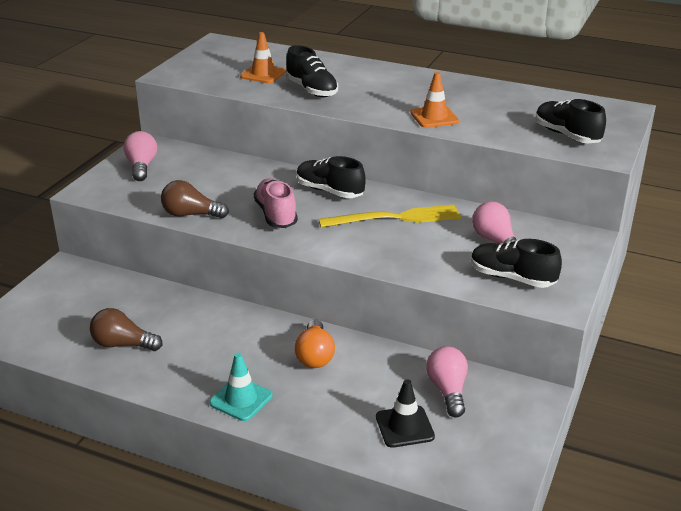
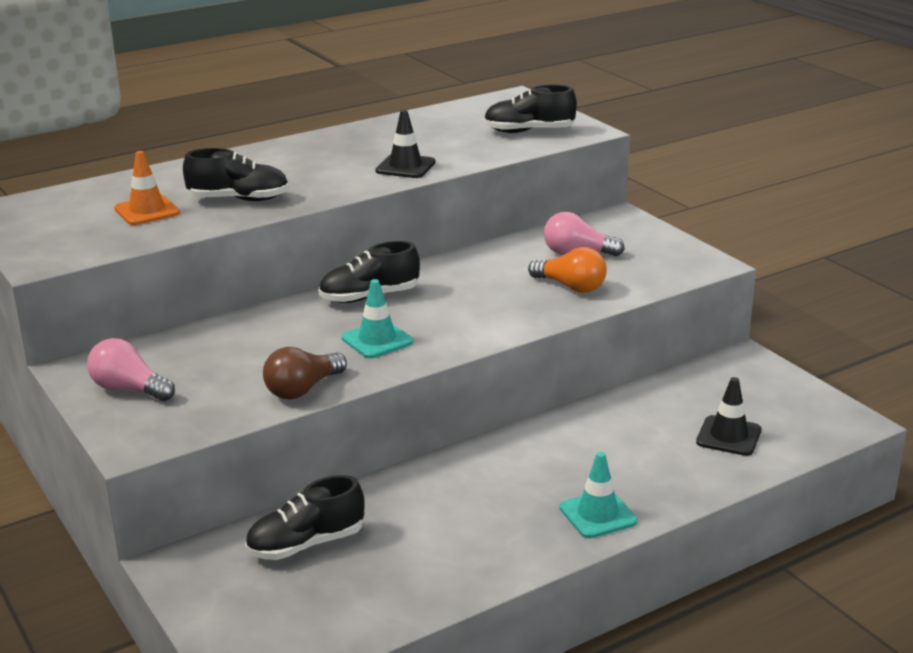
camera: 55 degrees left, 5 degrees down
(123, 344) = (407, 565): brown light bulb -> none
(276, 215) = (377, 340): pink shoe -> turquoise traffic cone
(315, 355) = (568, 446): orange light bulb -> orange light bulb (571, 287)
(395, 218) = (473, 282): yellow fork -> none
(434, 117) = (405, 167): orange traffic cone -> black traffic cone
(448, 390) = (696, 395): pink light bulb -> none
(512, 278) = (646, 268): black shoe -> black shoe (306, 544)

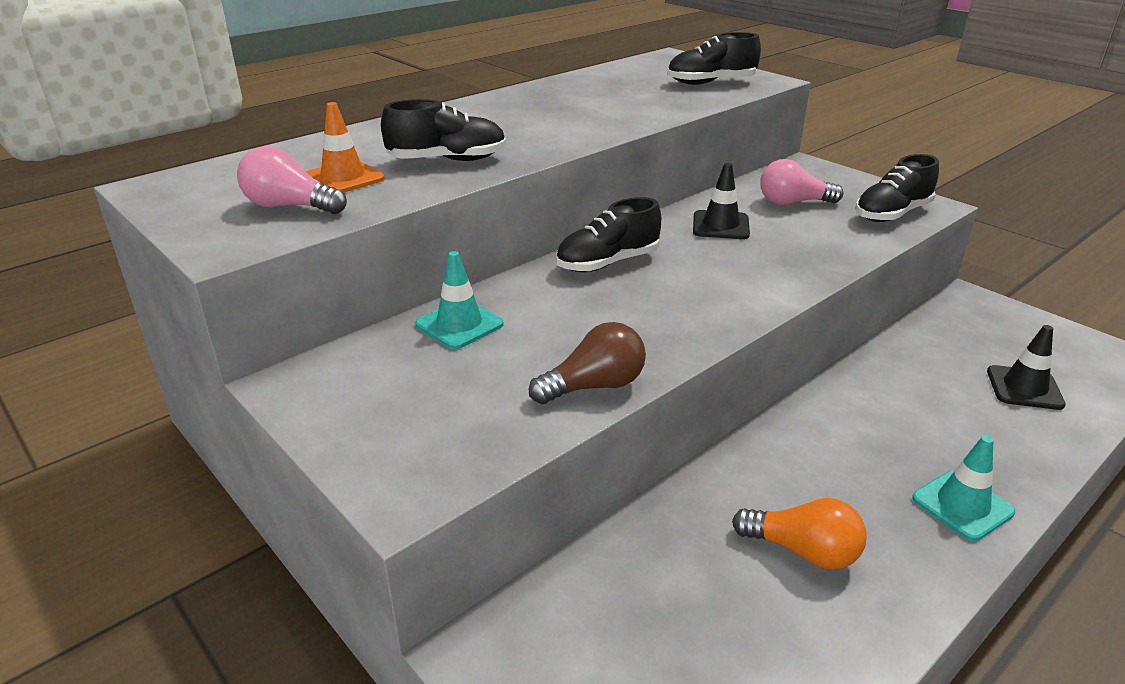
camera: 10 degrees left, 5 degrees up
(129, 389) = (370, 406): pink light bulb -> pink light bulb (290, 206)
(302, 389) = (594, 386): brown light bulb -> brown light bulb turned 150 degrees counterclockwise
(306, 544) = (641, 594): black shoe -> black shoe (892, 214)
(377, 340) = (647, 314): turquoise traffic cone -> turquoise traffic cone (459, 324)
(405, 167) = (612, 119): black traffic cone -> black traffic cone (720, 225)
(571, 287) = (814, 237): orange light bulb -> orange light bulb (803, 551)

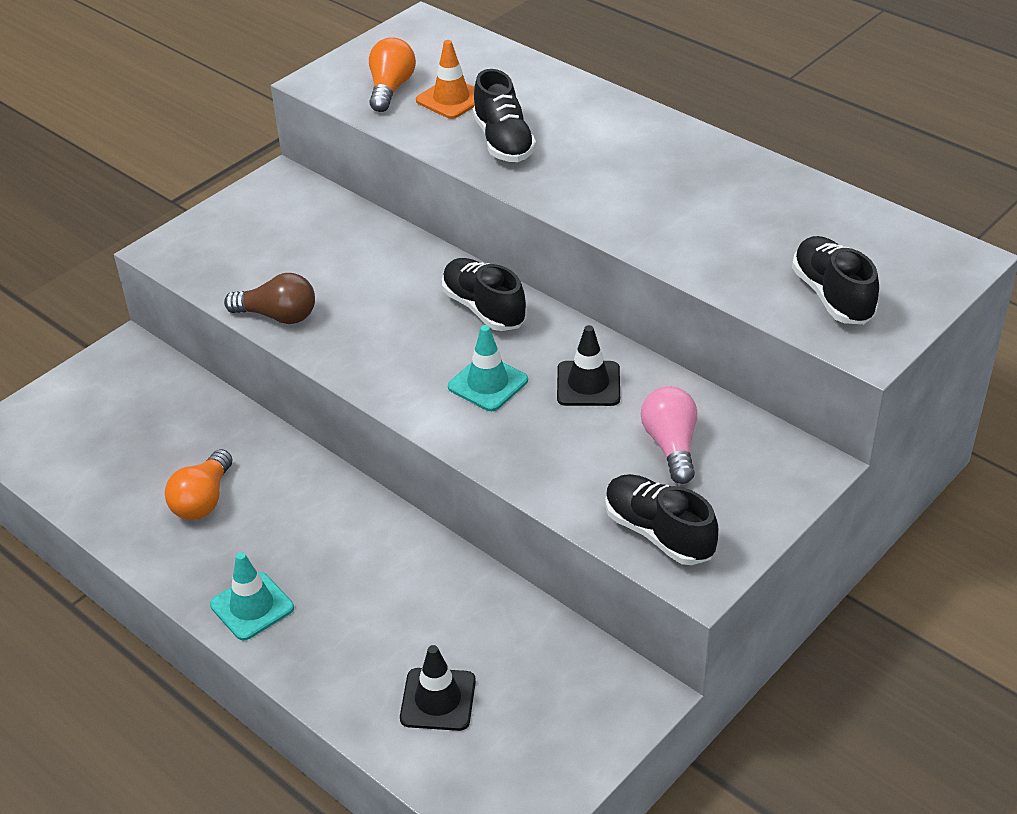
camera: 85 degrees right, 10 degrees up
(290, 206) = (390, 89): pink light bulb -> orange light bulb
(459, 324) = (363, 239): turquoise traffic cone -> turquoise traffic cone (488, 383)
(594, 386) = (278, 316): brown light bulb -> brown light bulb turned 45 degrees counterclockwise

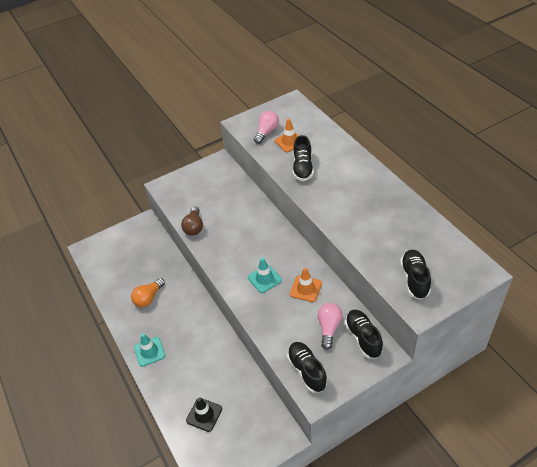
camera: 20 degrees right, 5 degrees up
(278, 316) = (194, 227): brown light bulb -> brown light bulb turned 60 degrees clockwise
(390, 89) = (267, 132): orange light bulb -> pink light bulb
(484, 308) = (277, 241): black shoe -> black shoe (363, 338)
(588, 384) = (306, 289): black traffic cone -> orange traffic cone

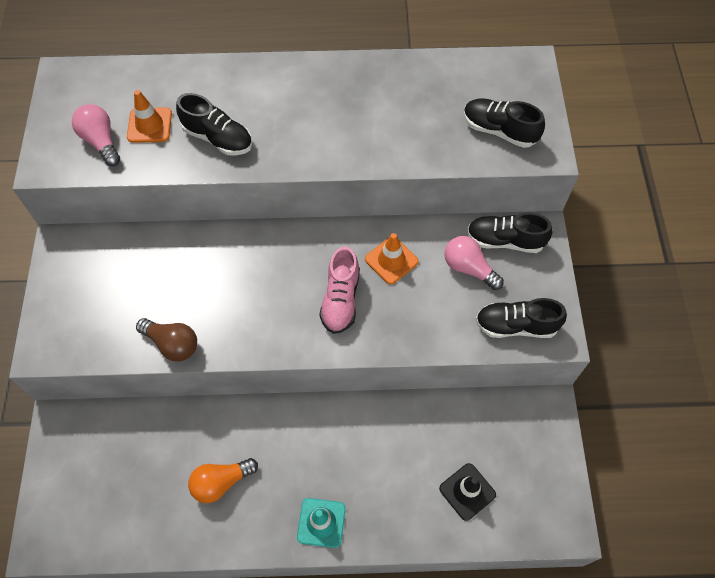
camera: 65 degrees left, 15 degrees up
(148, 298) = (221, 482): orange light bulb -> orange light bulb turned 90 degrees clockwise
(264, 279) = (340, 299): turquoise traffic cone -> pink shoe

